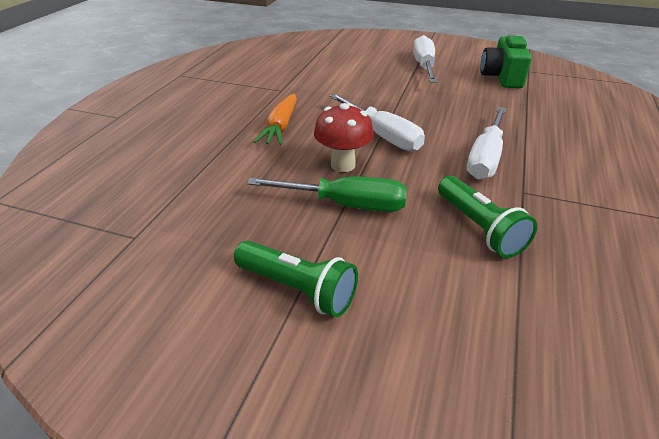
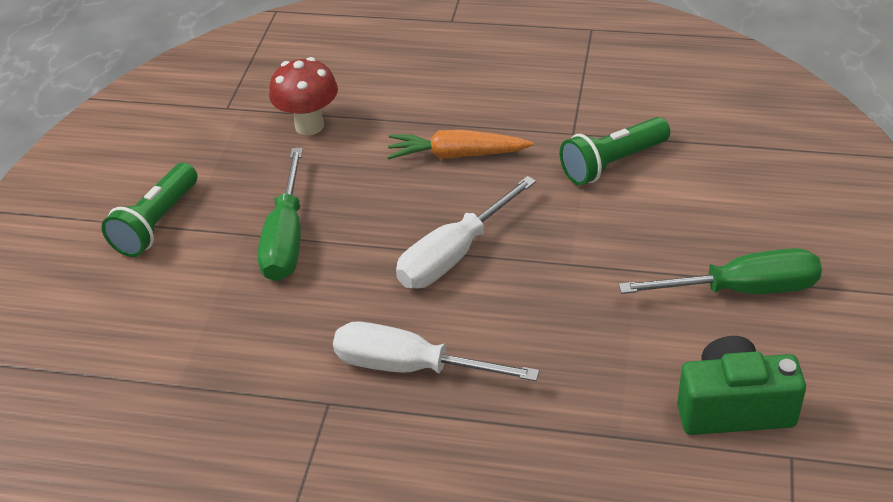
camera: 85 degrees right, 5 degrees up
(343, 165) = (370, 225): red mushroom -> red mushroom (309, 126)
(424, 66) = (741, 289): white screwdriver -> green screwdriver
(479, 228) = (249, 354): green flashlight -> green flashlight (612, 163)

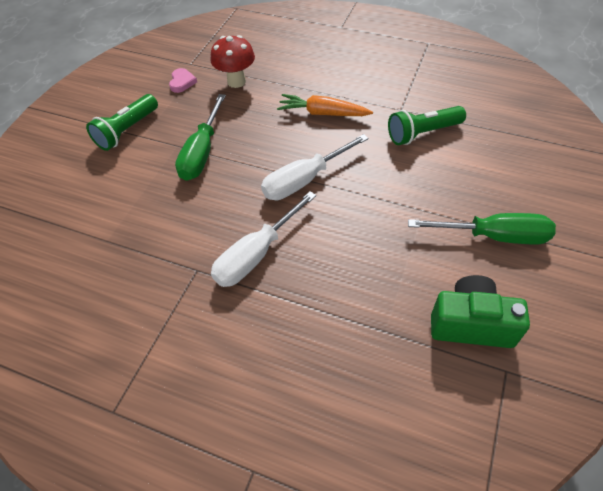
camera: 10 degrees right, 10 degrees up
(222, 138) = (182, 82): none -> pink heart
(411, 367) = (257, 254): white screwdriver -> white screwdriver turned 75 degrees counterclockwise

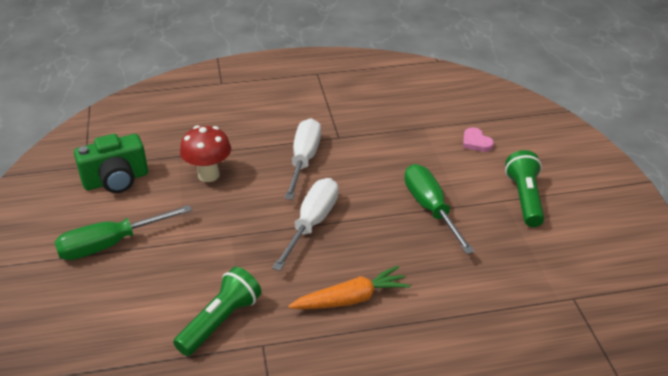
camera: 145 degrees right, 15 degrees down
(182, 82) = (547, 269): pink heart -> pink heart (476, 142)
(236, 82) = (489, 297): red mushroom -> red mushroom (208, 175)

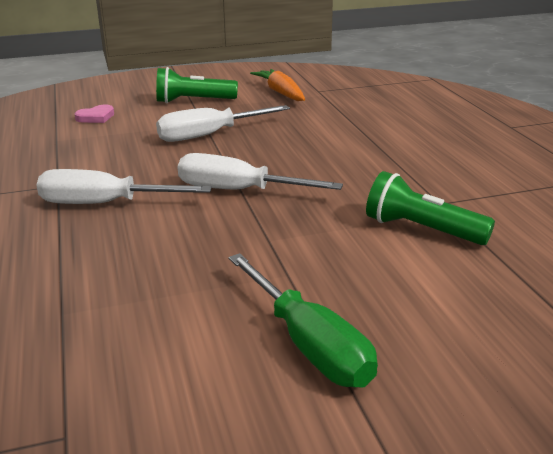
camera: 95 degrees left, 10 degrees down
(116, 180) = (126, 376): green camera -> none
(208, 175) = (126, 274): red mushroom -> none
(351, 299) = (354, 165): orange carrot -> orange carrot (281, 93)
(431, 209) = (209, 135): green screwdriver -> white screwdriver

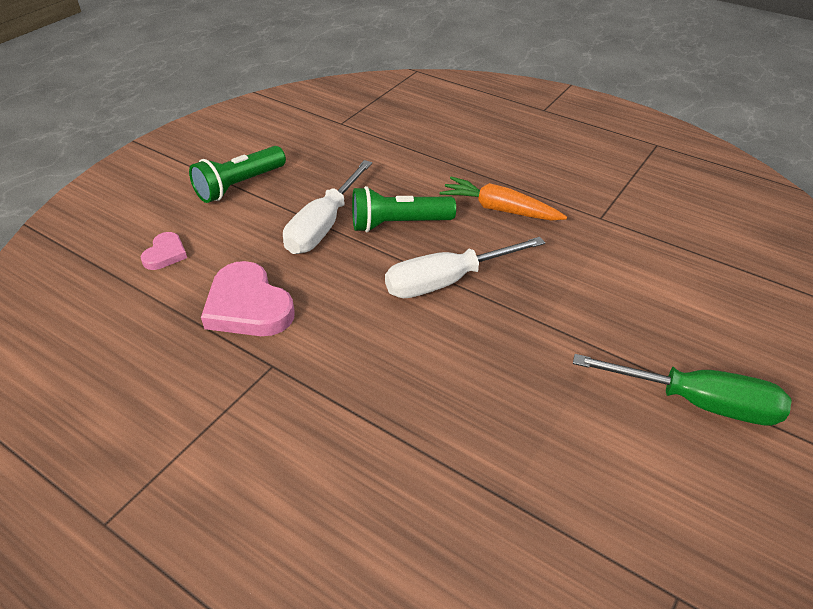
camera: 40 degrees left, 15 degrees up
(95, 155) = (248, 306): none -> pink heart
(105, 204) = (357, 361): white screwdriver -> none
(281, 93) = (310, 139): orange carrot -> orange carrot (499, 209)
(421, 230) = (623, 252): green flashlight -> green flashlight (398, 224)

